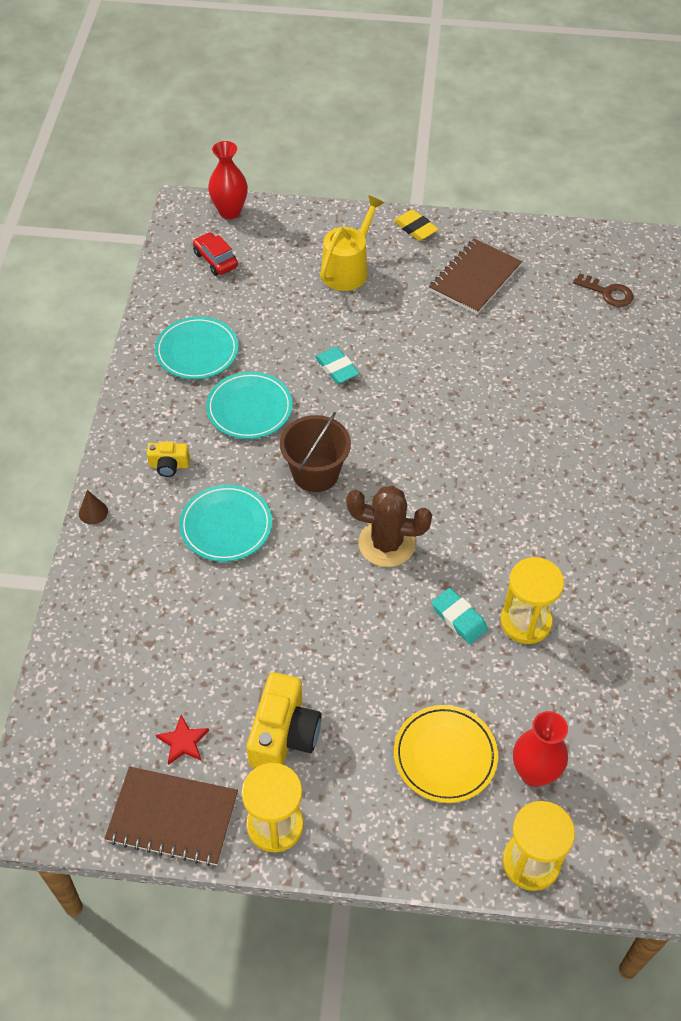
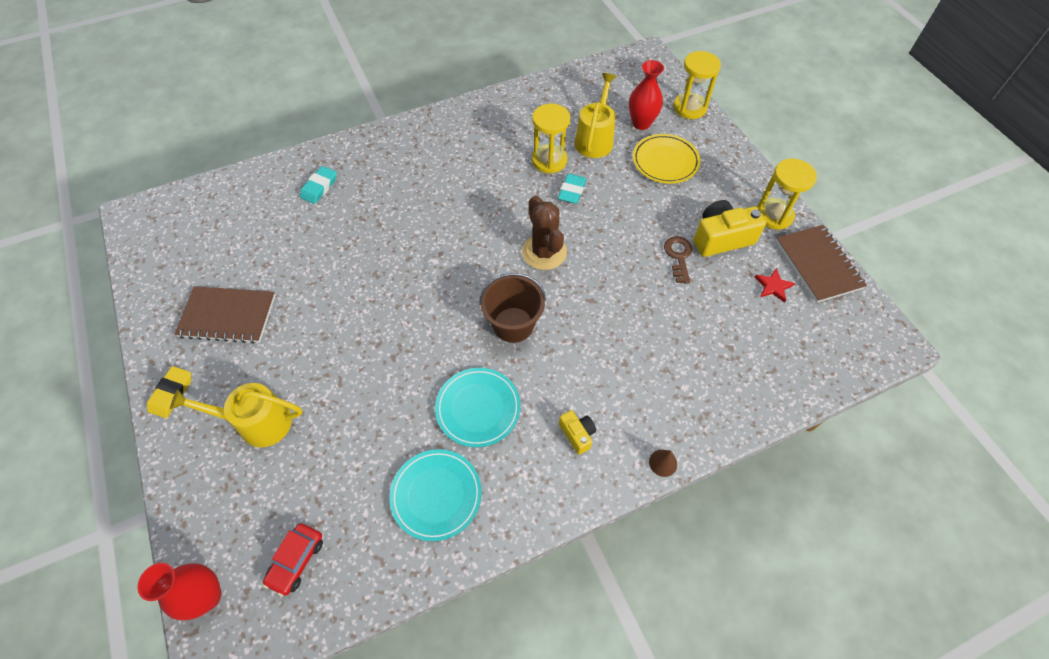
camera: 120 degrees left, 5 degrees up
(226, 526) = (602, 357): turquoise plate -> none
(336, 368) = (393, 366): turquoise eraser -> turquoise eraser (319, 187)
(534, 695) = (595, 139): none -> yellow watering can
(608, 293) = (208, 222): brown key -> brown key (678, 256)

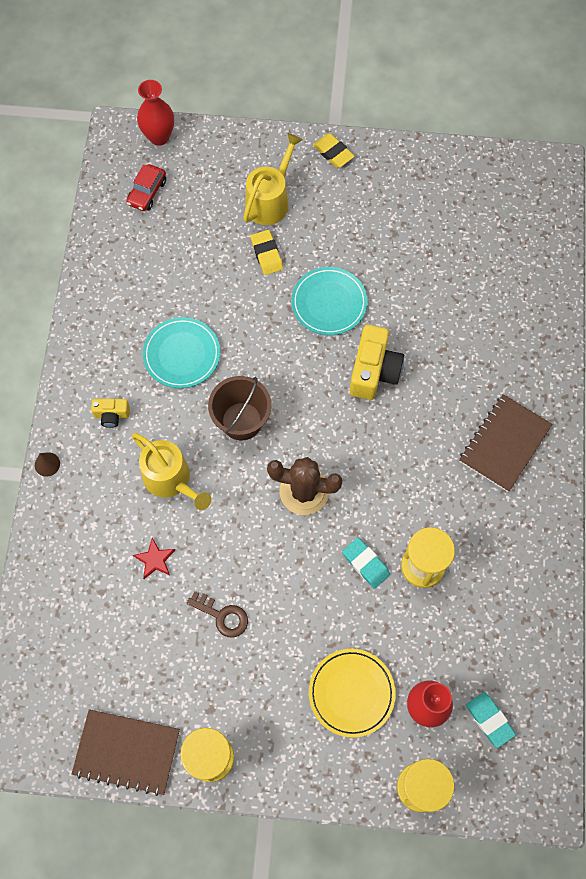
camera: 120 degrees right, 10 degrees up
(228, 316) = (387, 209): brown notebook -> brown notebook (504, 444)
(296, 561) = (147, 192): red car -> red car turned 120 degrees counterclockwise
(319, 187) = (505, 328): turquoise eraser -> turquoise eraser (489, 720)
(326, 392) = (266, 254): none -> yellow eraser
(436, 495) = (133, 294): turquoise plate -> turquoise plate (329, 303)
(595, 139) = (428, 636): yellow watering can -> yellow watering can (171, 479)
(721, 238) = (217, 676): yellow camera -> yellow camera (374, 371)
(773, 286) = (133, 683): red star -> red star (155, 559)

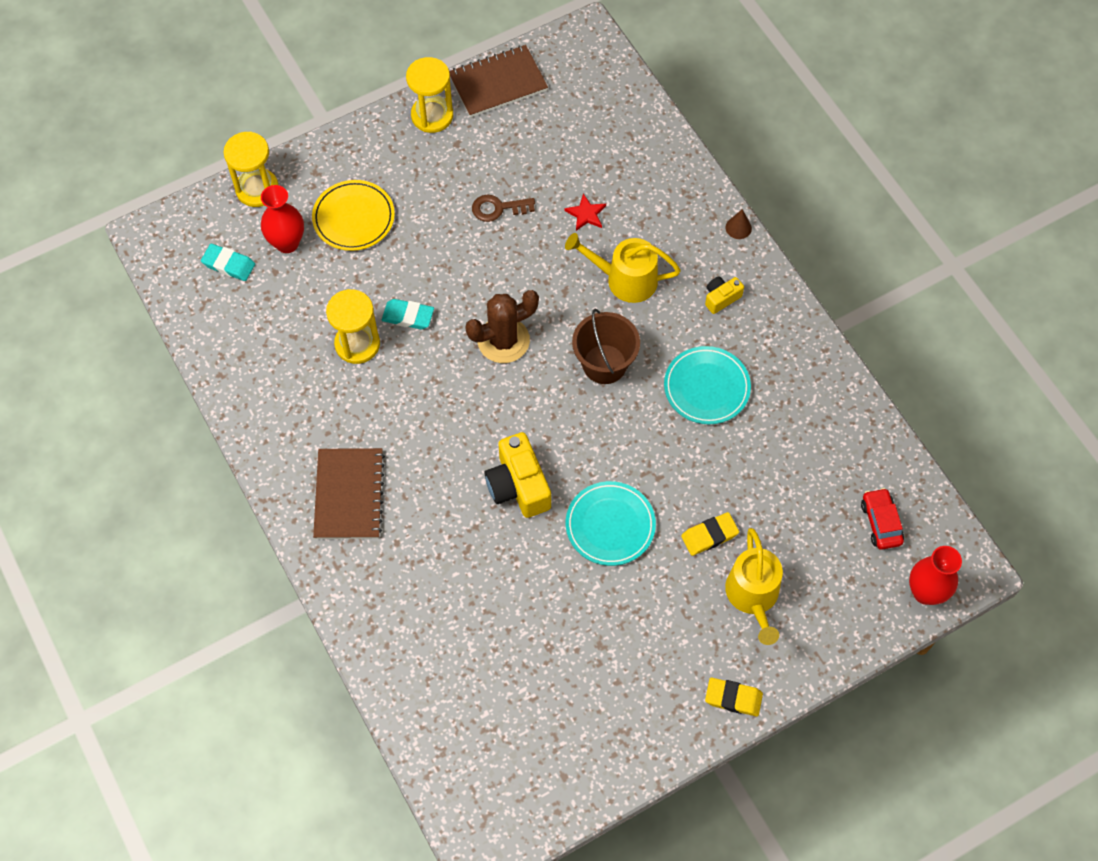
camera: 145 degrees right, 5 degrees down
(266, 254) = (709, 535): yellow eraser -> yellow eraser turned 60 degrees counterclockwise

